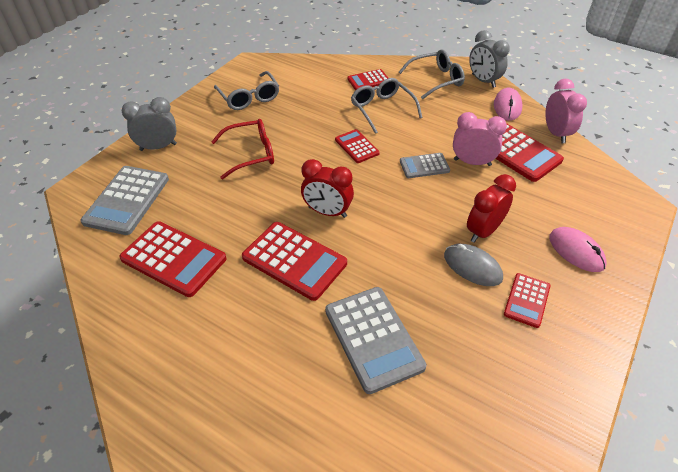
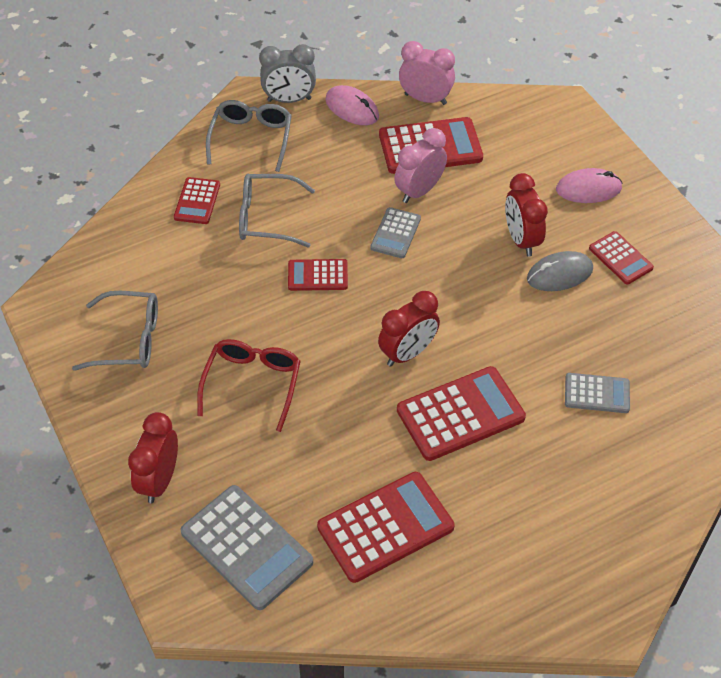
camera: 60 degrees left, 5 degrees up
(158, 147) = (159, 480): grey clock -> red clock
(373, 338) = (597, 393): grey calculator -> grey calculator, size x0.57

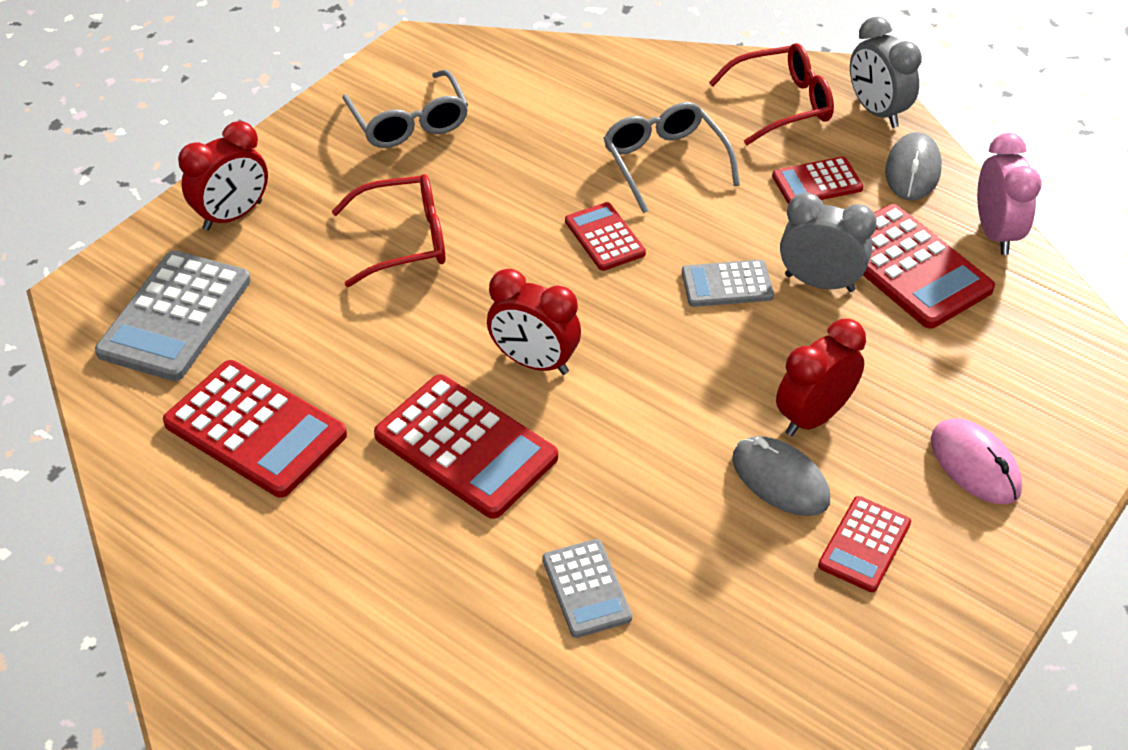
camera: 65 degrees right, 5 degrees down
(159, 480) = (233, 216): red clock -> red clock turned 150 degrees clockwise
(197, 201) = (647, 98): red calculator -> red calculator (817, 182)
(251, 139) = (782, 104): grey glasses -> red glasses
(352, 108) = (912, 171): pink mouse -> grey mouse
(419, 191) = (819, 282): pink clock -> grey clock

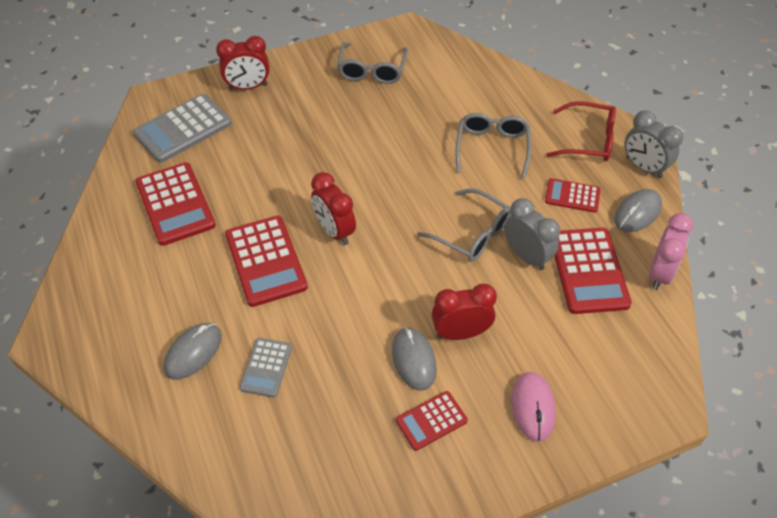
camera: 30 degrees right, 5 degrees up
(404, 240) = (320, 135): red glasses -> none
(461, 621) = (193, 352): none -> grey mouse
(604, 237) = (425, 177): red calculator -> none
(727, 284) = (472, 234): grey calculator -> grey glasses
(876, 111) = (643, 167): grey clock -> grey clock turned 45 degrees counterclockwise

